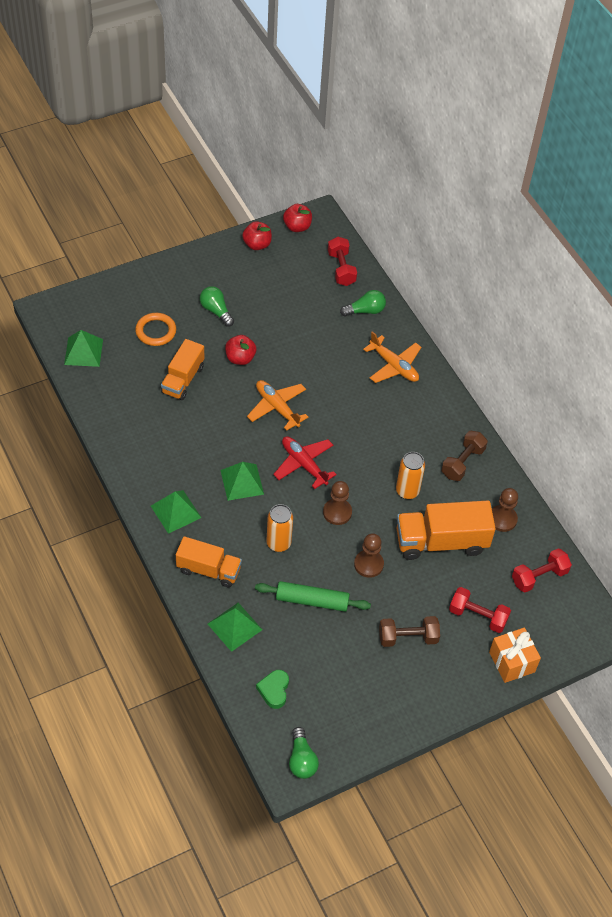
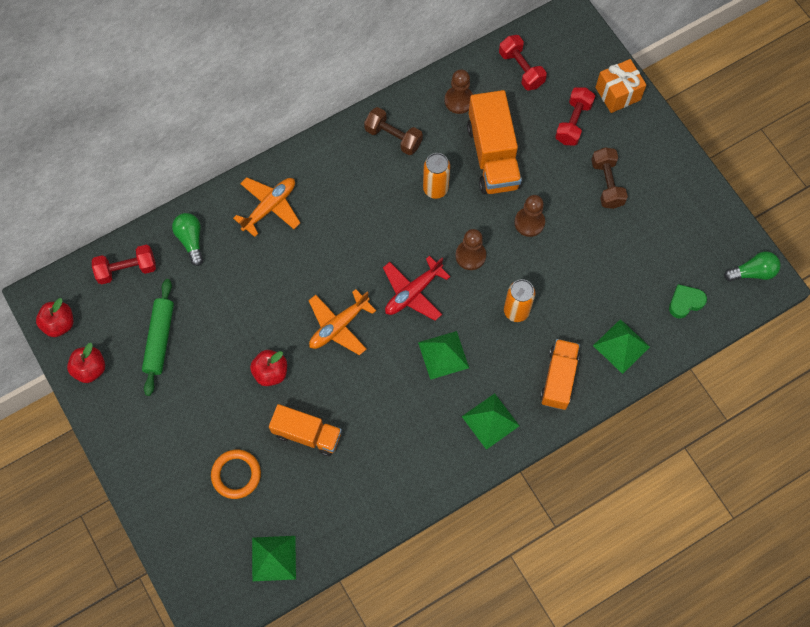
camera: 90 degrees left, 15 degrees up
(216, 311) = (200, 407): green light bulb -> none
(274, 690) = (685, 302): green heart -> green heart turned 150 degrees clockwise
(312, 601) = (580, 274): green rolling pin -> green rolling pin (160, 339)

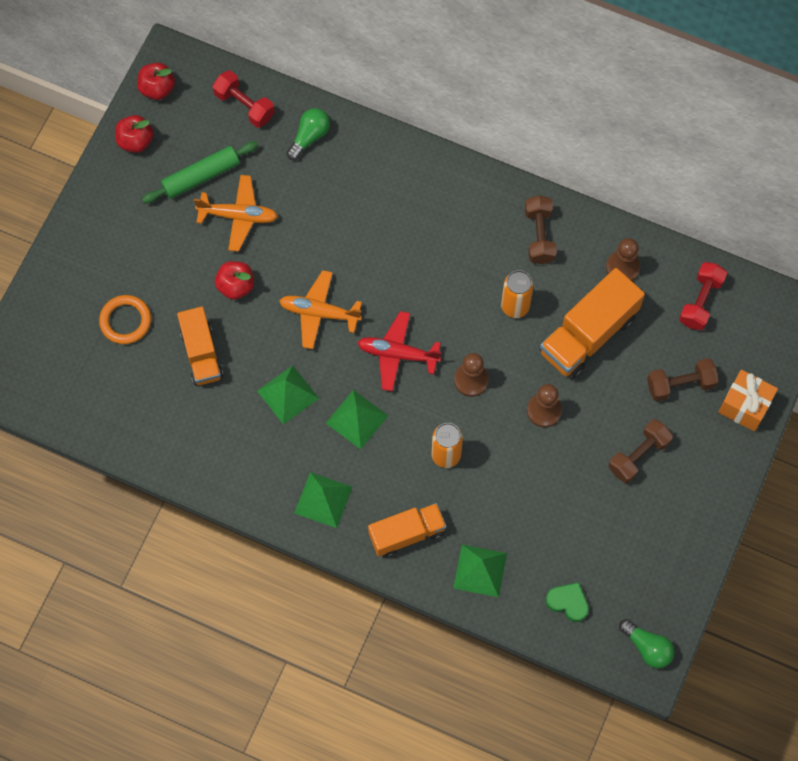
camera: 55 degrees right, 0 degrees up
(270, 207) = (389, 179): orange plane -> orange plane (238, 216)
(273, 558) = (75, 400): green pyramid -> green pyramid (288, 394)
(573, 122) = (680, 384): red dumbbell -> brown dumbbell

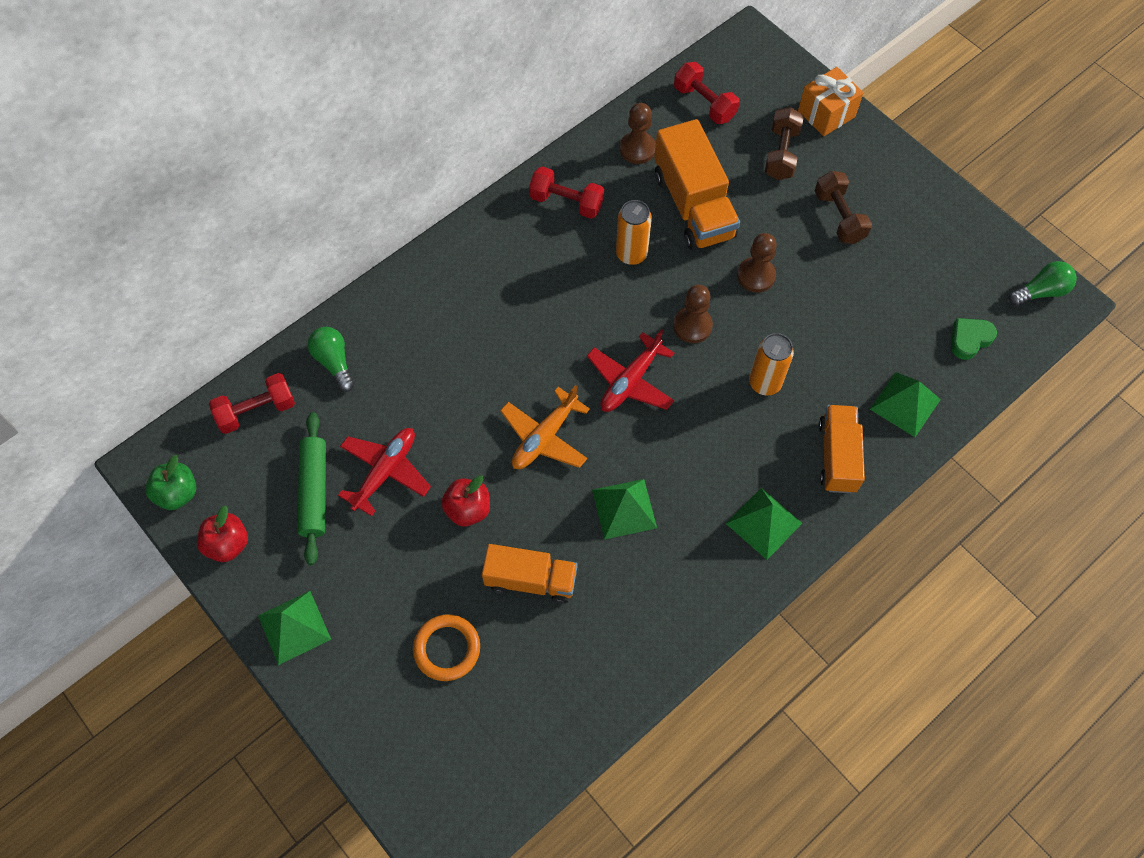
camera: 65 degrees left, 5 degrees down
(157, 89) = (177, 493): red apple -> green apple
(238, 216) = (385, 472): orange plane -> red plane
(356, 419) = (685, 451): green pyramid -> green pyramid (294, 627)
(539, 236) = (566, 202): brown dumbbell -> red dumbbell

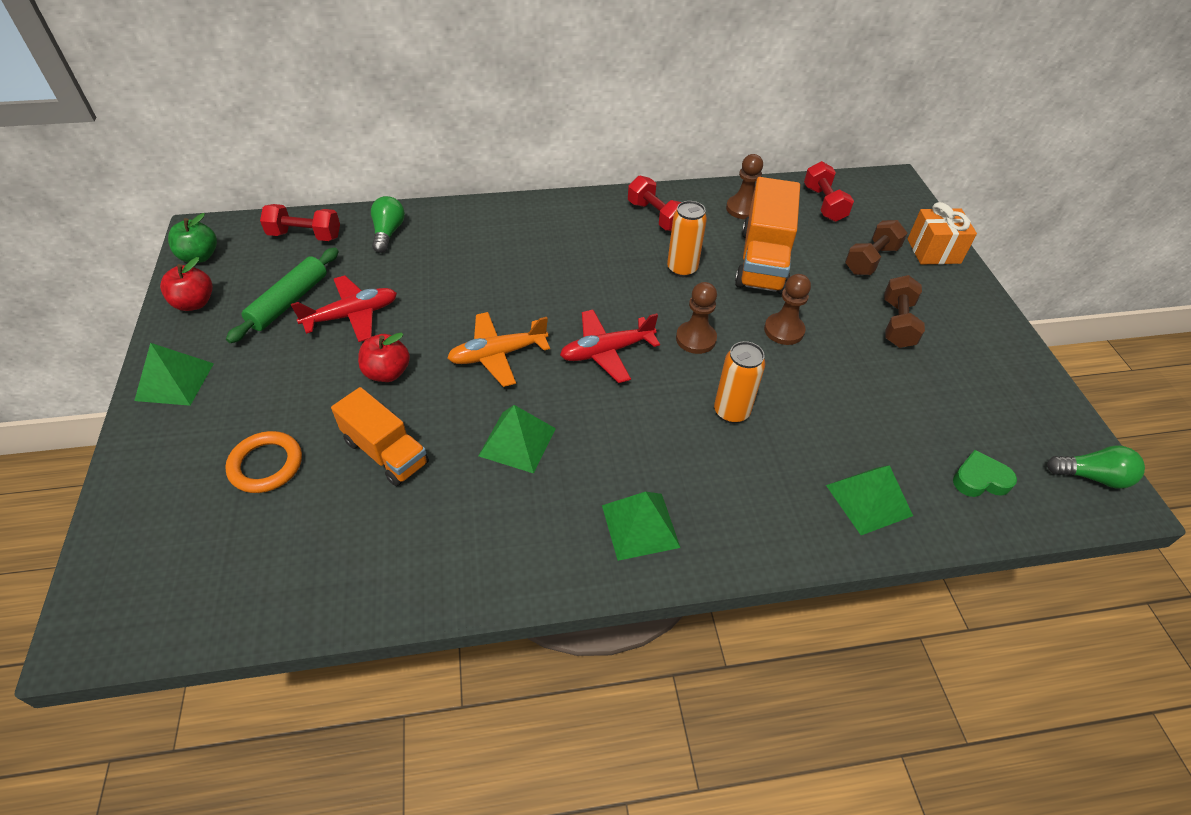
camera: 30 degrees right, 15 degrees down
(837, 456) = (761, 508): orange truck -> none

